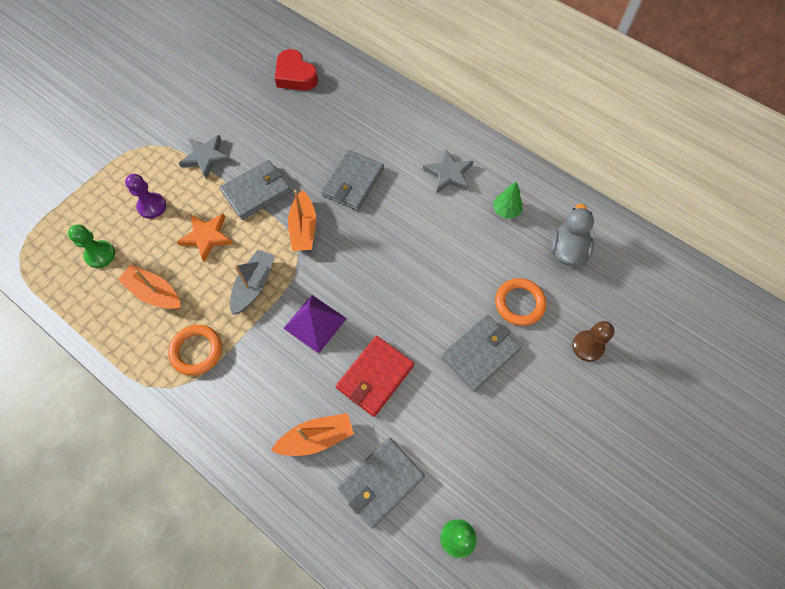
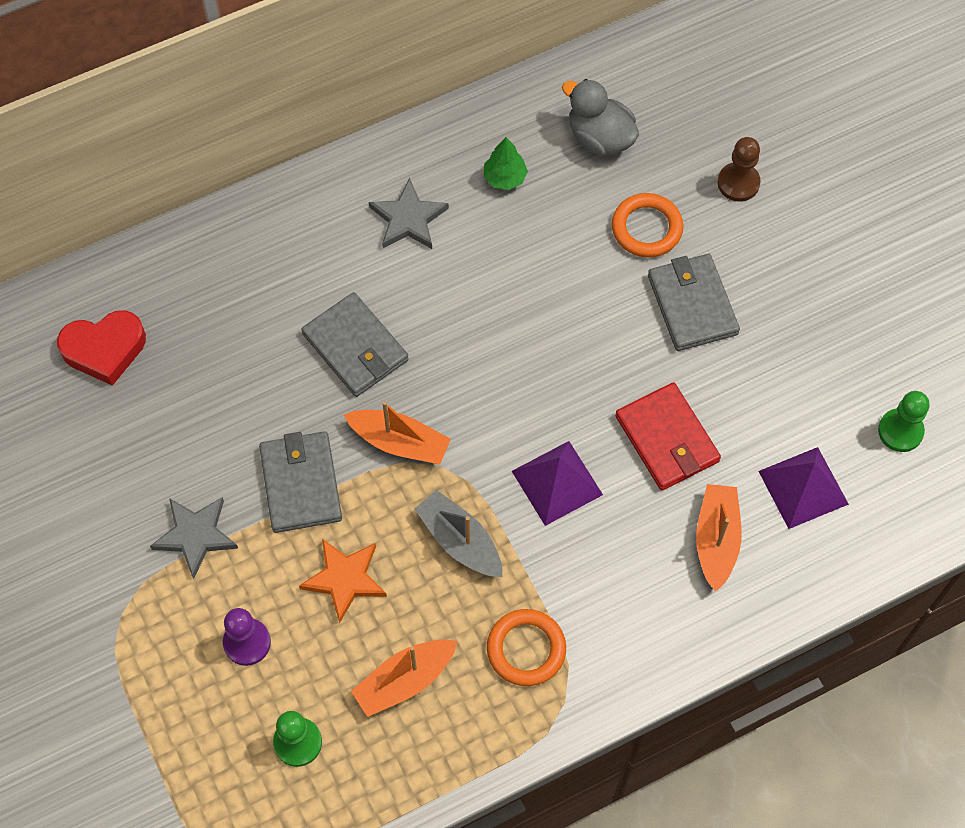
camera: 65 degrees left, 0 degrees up
(381, 482) = (803, 487): grey wallet -> purple pyramid

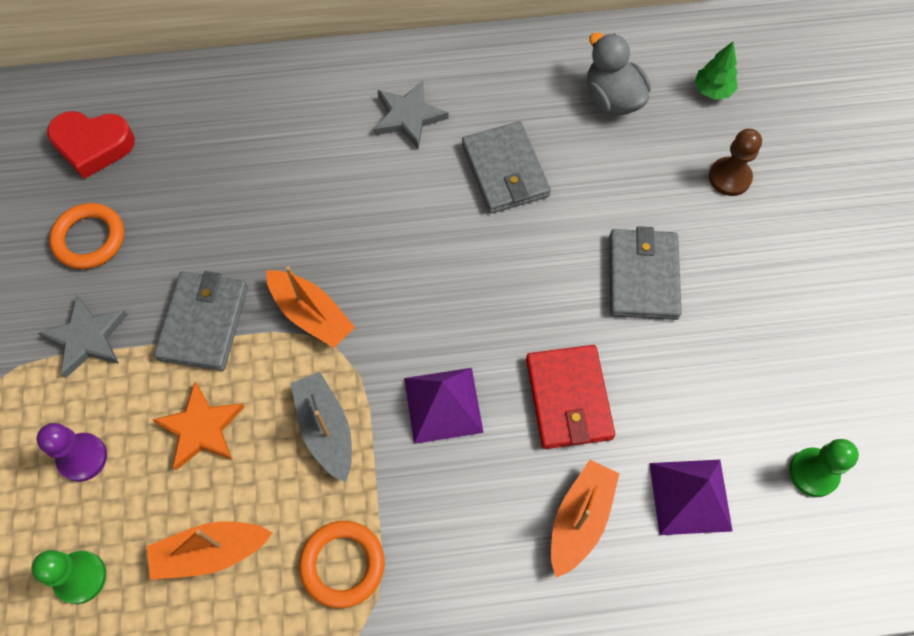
camera: 20 degrees right, 0 degrees up
(355, 347) = (310, 214): grey wallet -> grey wallet (505, 171)
(505, 178) = (510, 107): green tree -> green tree (712, 90)
(646, 228) = (625, 192): orange ring -> orange ring (89, 239)

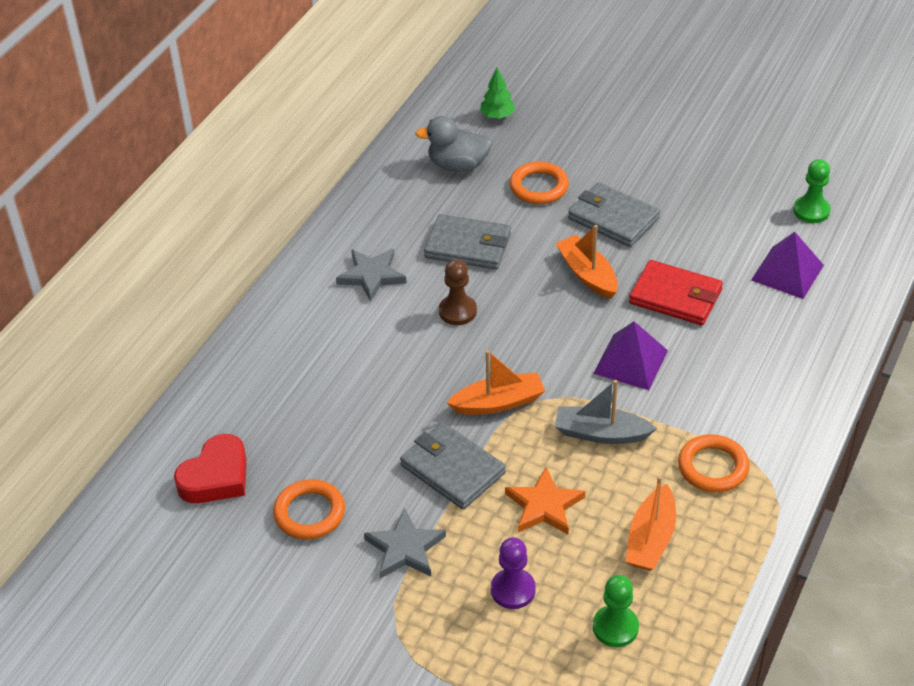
camera: 55 degrees left, 20 degrees down
(580, 519) = (766, 331): orange boat -> orange boat (587, 274)
(636, 184) = (538, 187): none -> orange ring
(729, 178) = (573, 142): brown pawn -> brown pawn (457, 311)

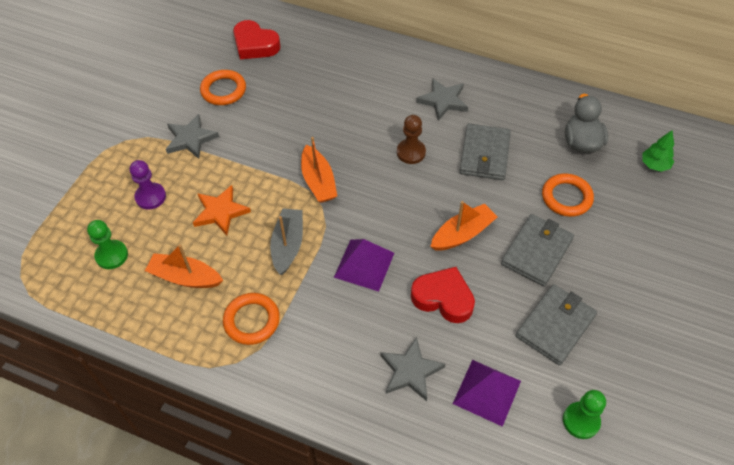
camera: 85 degrees right, 10 degrees up
(452, 469) = (256, 159): grey wallet -> grey wallet (555, 326)
(675, 296) = (443, 298): red wallet -> red heart
(768, 328) = (410, 371): none -> grey star

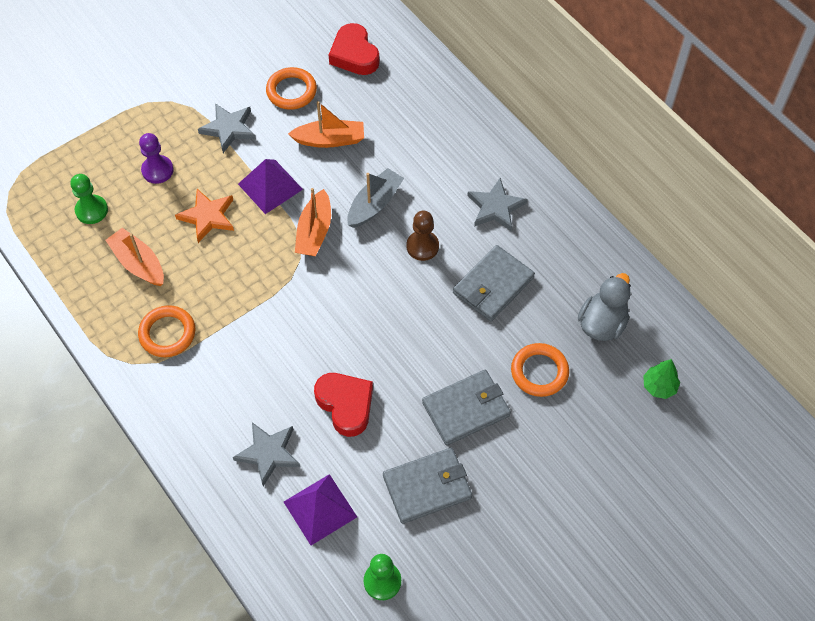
camera: 30 degrees right, 5 degrees up
(288, 245) = (244, 280): grey boat -> grey boat (374, 204)
(364, 264) = (298, 335): purple pyramid -> purple pyramid (270, 186)
(462, 234) = (409, 354): orange boat -> orange boat (330, 140)

